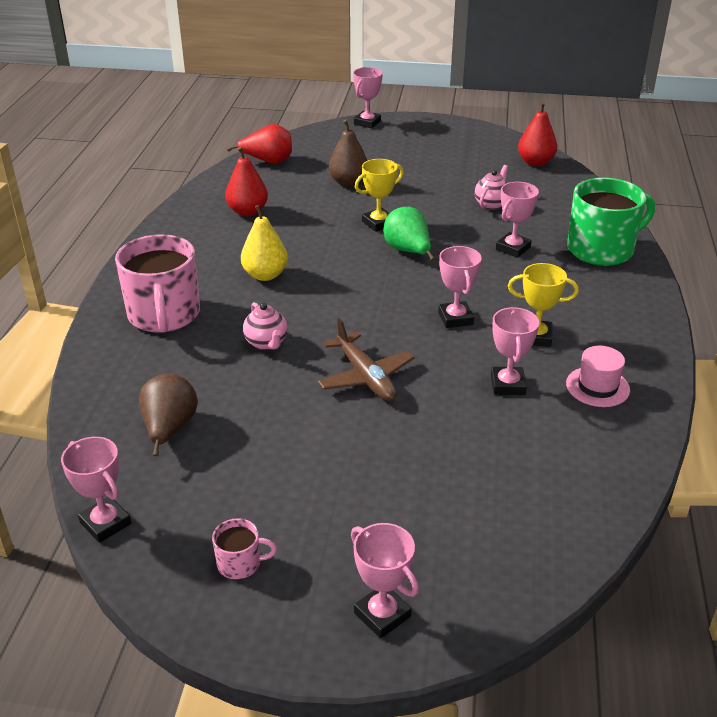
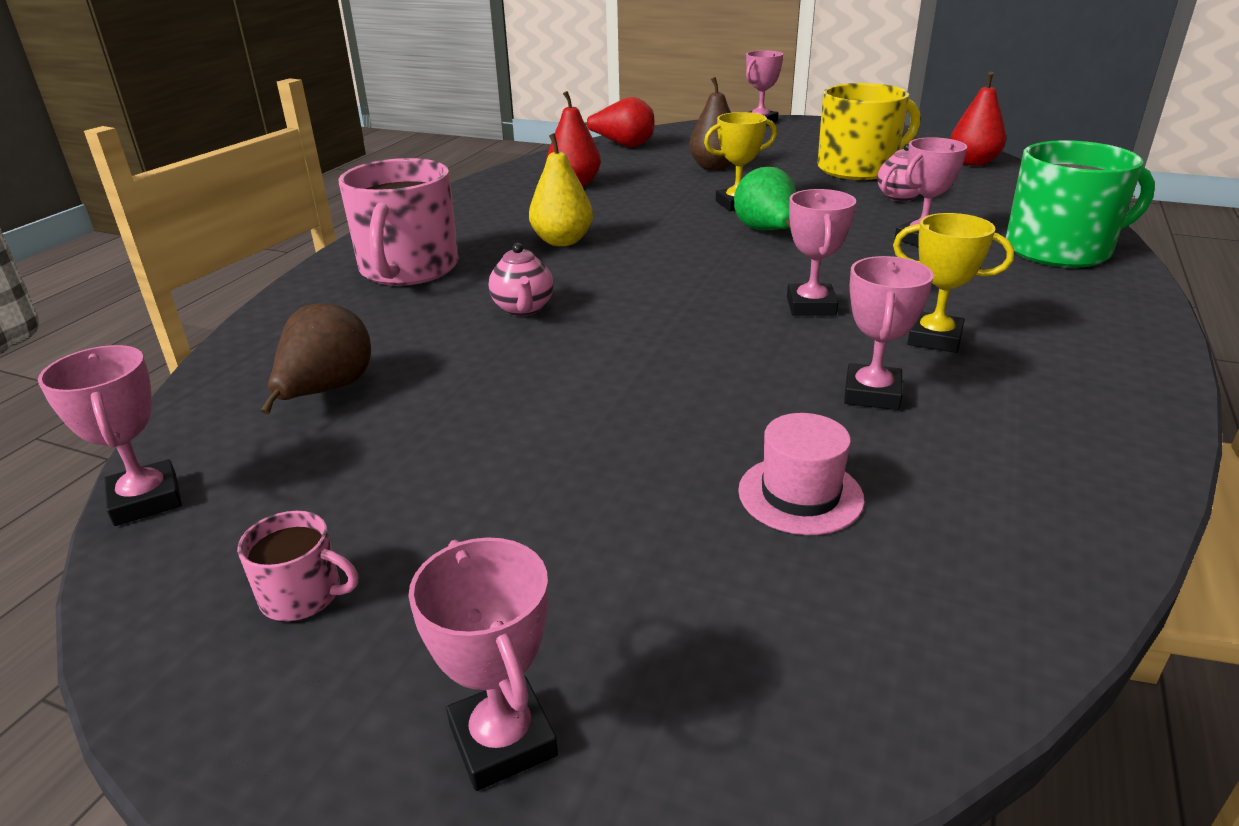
camera: 15 degrees right, 5 degrees down
(365, 377) = (645, 360): brown plane -> none
(456, 176) = (858, 169): none -> yellow mug
(597, 387) = (1032, 413): pink hat -> pink hat (800, 495)

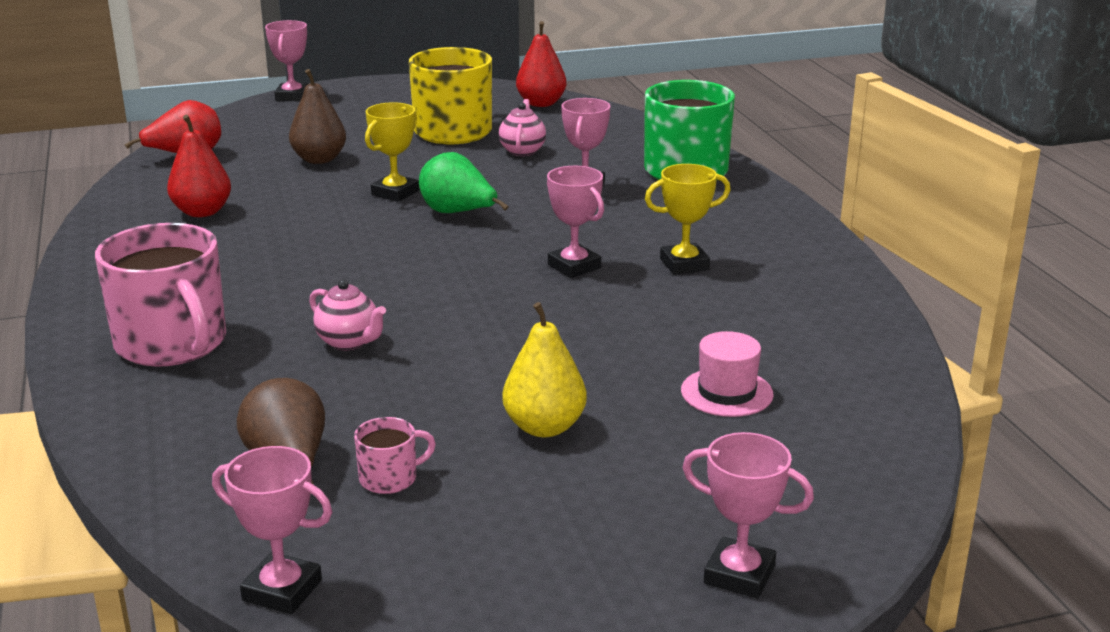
camera: 40 degrees left, 5 degrees down
(303, 595) = (514, 578): pink mug -> pink mug (390, 478)
(562, 241) = (285, 272): yellow pear -> yellow pear (544, 427)
(872, 394) = (691, 316): pink trophy -> none

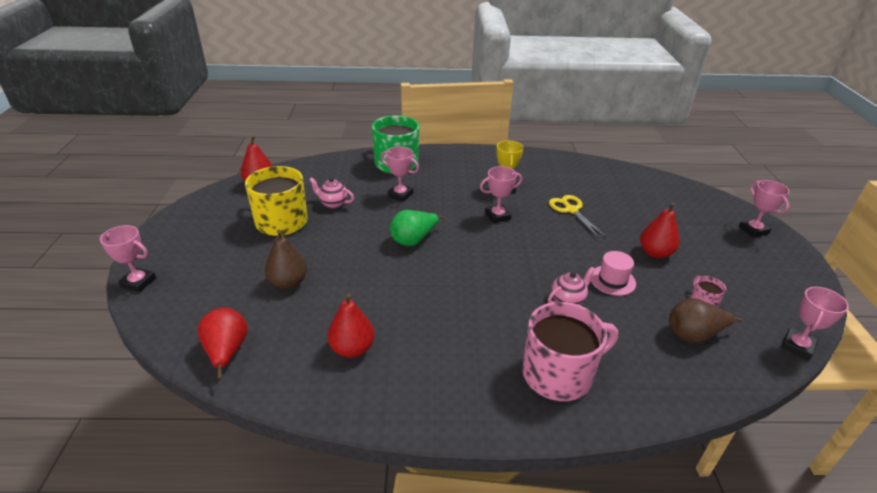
camera: 75 degrees left, 10 degrees up
(395, 193) = (369, 258): yellow trophy -> none
(544, 427) = (655, 253): yellow pear -> red pear
(650, 332) = (571, 210): none -> yellow scissors
(726, 392) = (626, 204): pink hat -> pink hat (612, 280)
(739, 575) = (753, 230): pink trophy -> pink trophy turned 60 degrees counterclockwise

